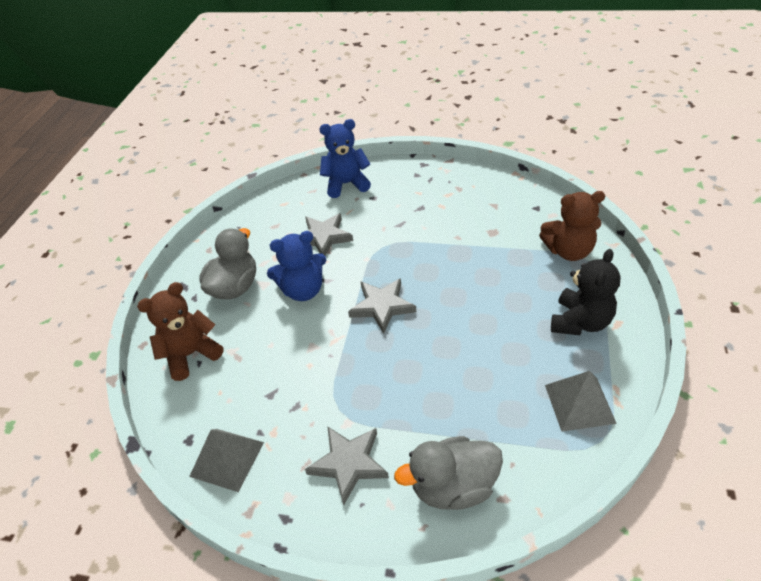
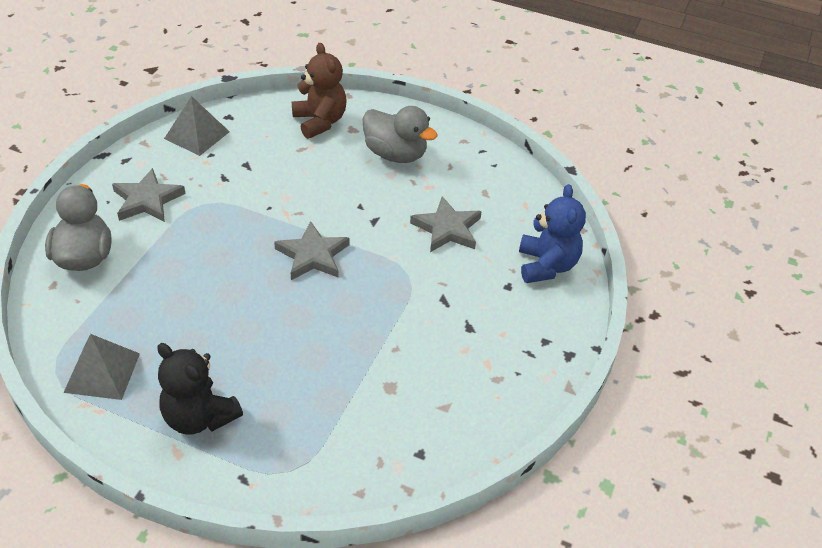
camera: 95 degrees right, 0 degrees up
(303, 290) = (366, 201): blue teddy bear -> none
(568, 251) = (317, 455): brown teddy bear -> none

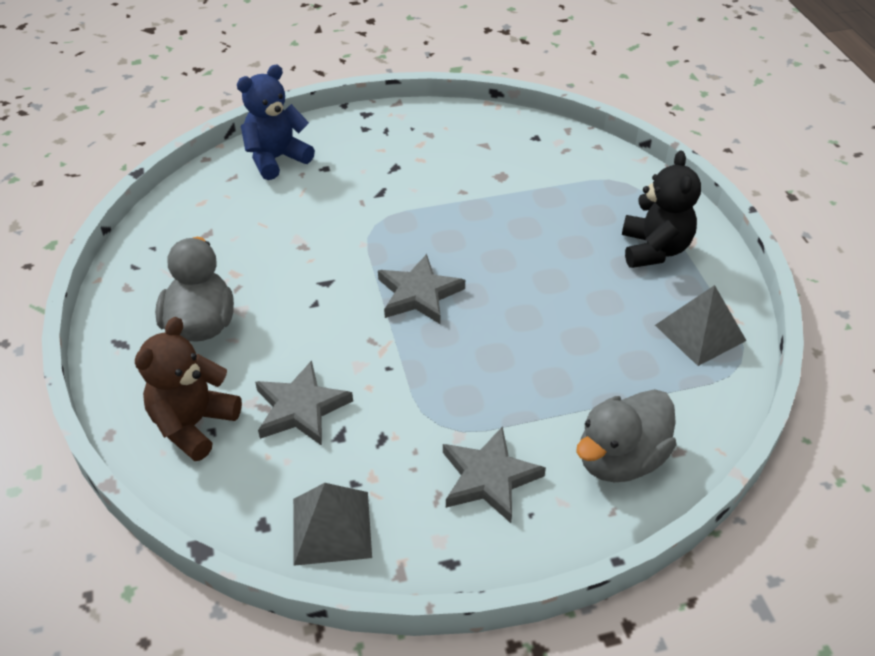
camera: 125 degrees left, 0 degrees up
(447, 229) = (287, 231): grey star -> grey star (301, 408)

